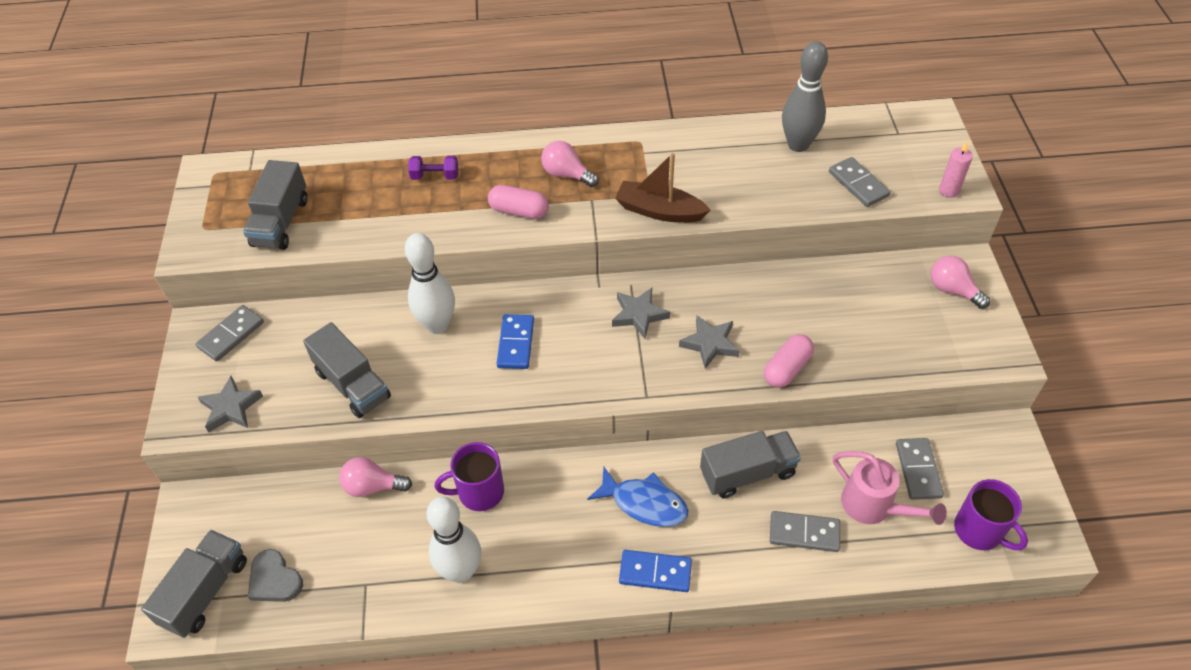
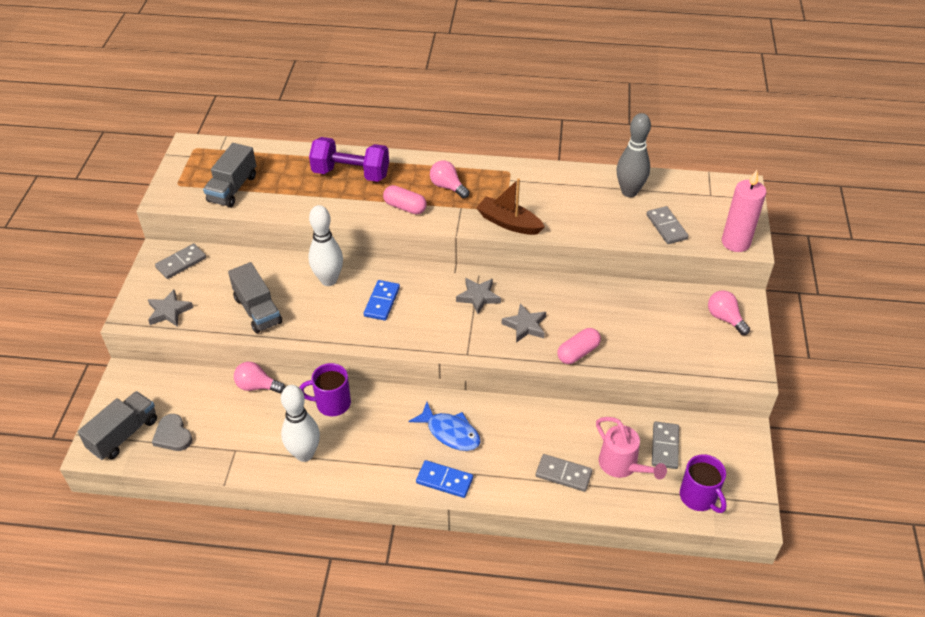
camera: 10 degrees right, 5 degrees down
(435, 176) = (351, 173): purple dumbbell -> purple dumbbell, size x2.08
(747, 473) = (533, 425): grey truck -> none
(948, 191) = (735, 242): pink candle -> pink candle, size x1.83

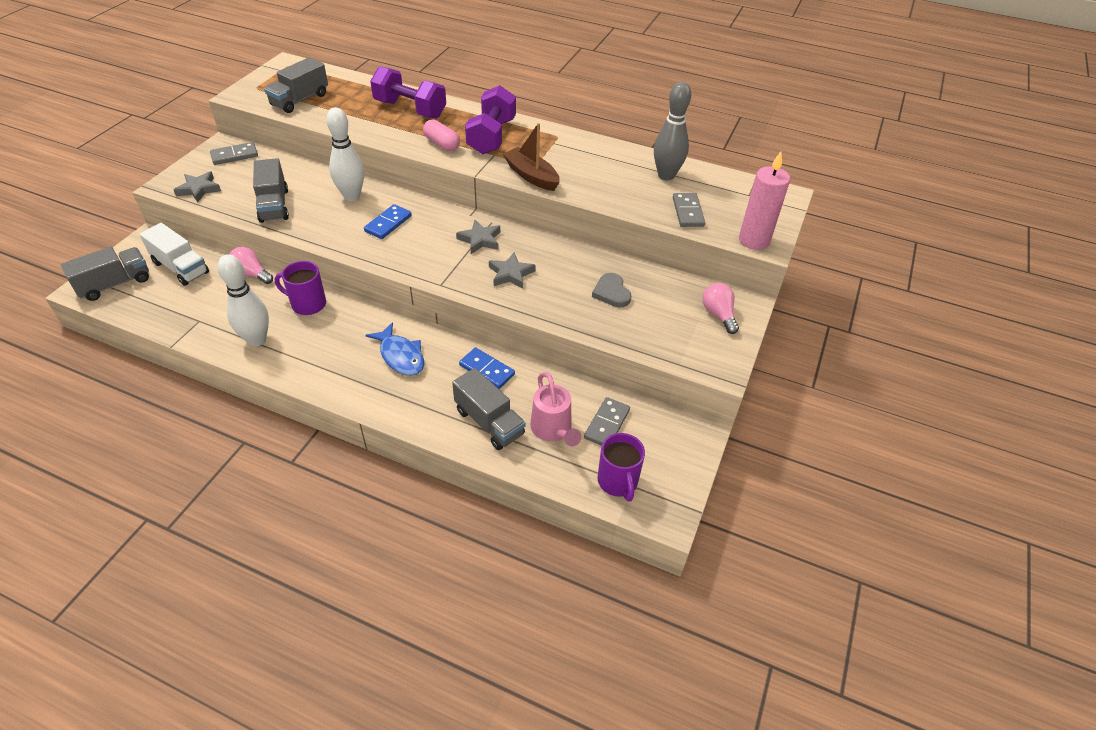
camera: 15 degrees right, 0 degrees up
(173, 435) = (154, 295): grey heart -> grey heart (611, 293)
(181, 398) = (181, 267): none -> white truck
(444, 480) = (370, 396): blue domino -> blue domino (486, 370)
(447, 187) = (491, 136): pink light bulb -> purple dumbbell
(563, 474) = (489, 422): grey domino -> grey truck
(578, 352) = (549, 309): pink capsule -> none

